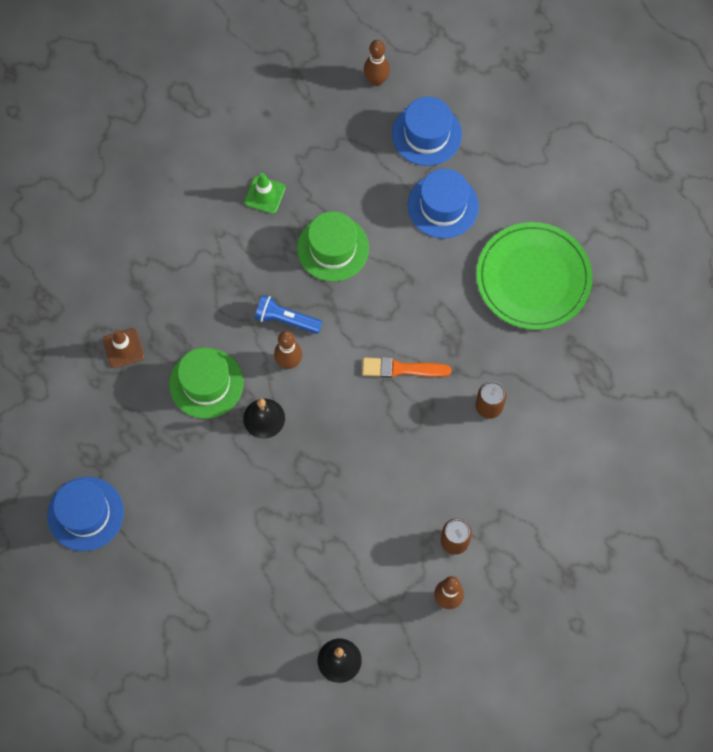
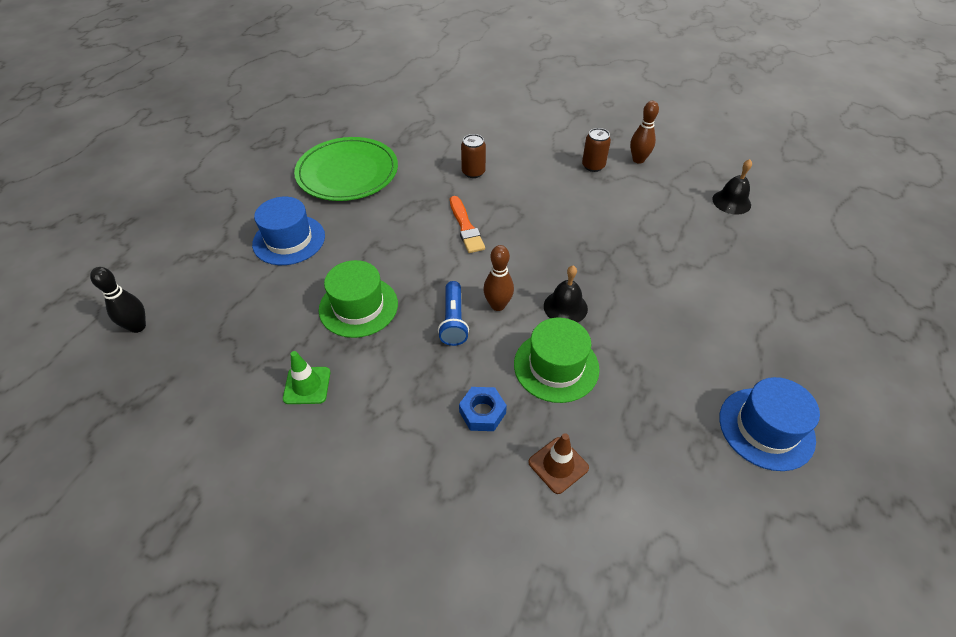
camera: 110 degrees left, 20 degrees down
(188, 312) = (482, 412): none -> blue nut
(376, 80) = (138, 327): brown bowling pin -> black bowling pin
(426, 134) = (207, 270): blue hat -> none

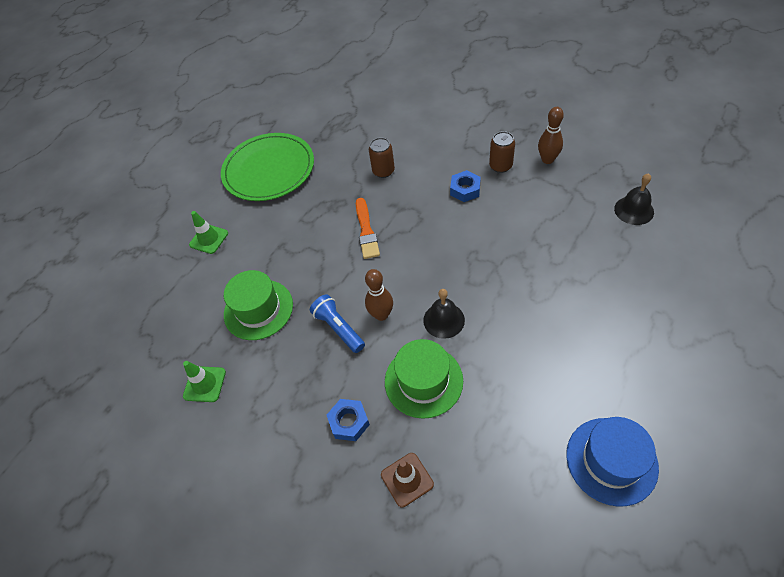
camera: 15 degrees right, 5 degrees up
(138, 327) = (77, 319): black bowling pin -> none
(289, 240) = (209, 239): blue hat -> green traffic cone
(453, 321) = (339, 328): blue flashlight -> blue flashlight turned 135 degrees clockwise
(562, 187) = (465, 190): none -> blue nut

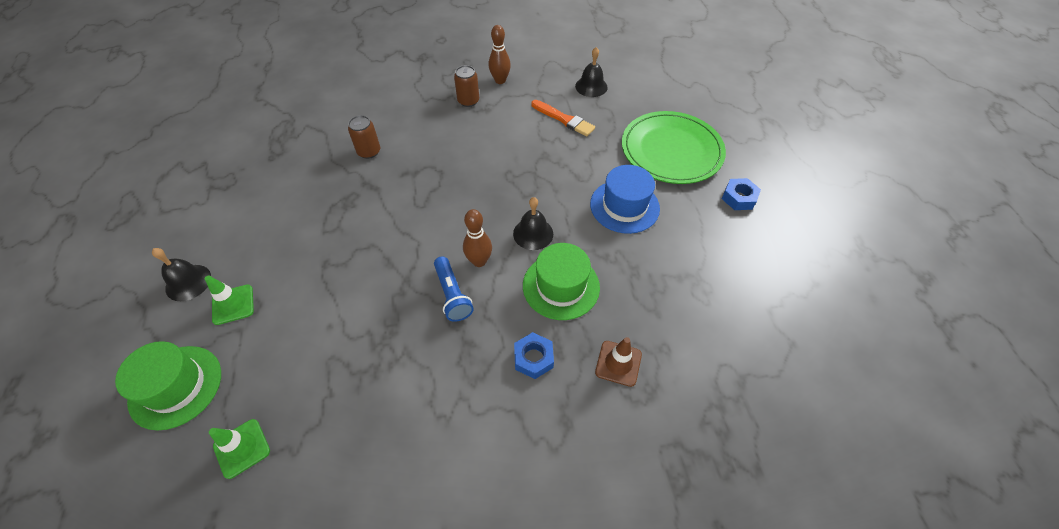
camera: 50 degrees left, 0 degrees up
(199, 206) = (188, 282): none -> black bell
(204, 384) = (364, 431): green traffic cone -> green traffic cone (242, 448)
(258, 309) = (357, 330): green hat -> green hat (175, 386)
(269, 170) = (243, 207): green plate -> green plate (671, 150)
(339, 328) = (452, 295): blue flashlight -> blue flashlight turned 120 degrees counterclockwise
(366, 230) = (400, 206): orange brush -> orange brush (563, 119)
(465, 190) = (456, 131): blue nut -> blue nut (739, 198)
(611, 460) = (727, 249): blue hat -> blue hat (624, 206)

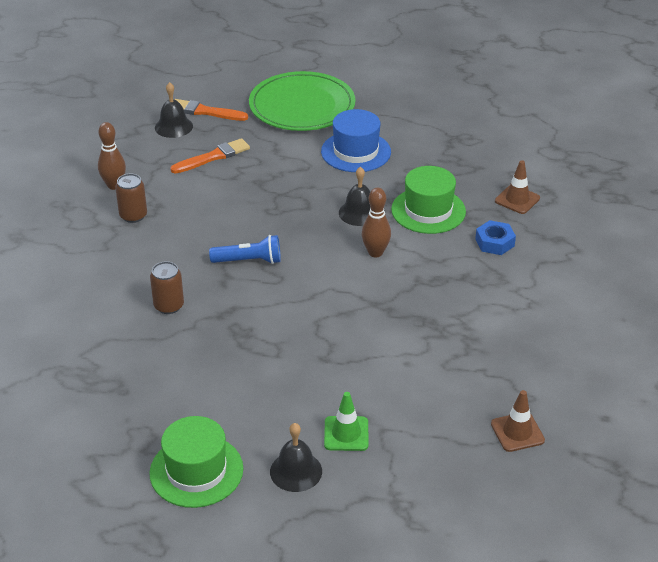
camera: 70 degrees left, 15 degrees down
(175, 386) = (432, 480): green hat -> green hat (196, 471)
(242, 448) = (517, 432): green traffic cone -> brown traffic cone
(452, 295) = (407, 277): blue flashlight -> blue flashlight (249, 261)
(623, 97) = (206, 112): none -> orange brush
(739, 198) = (381, 89): blue nut -> none

